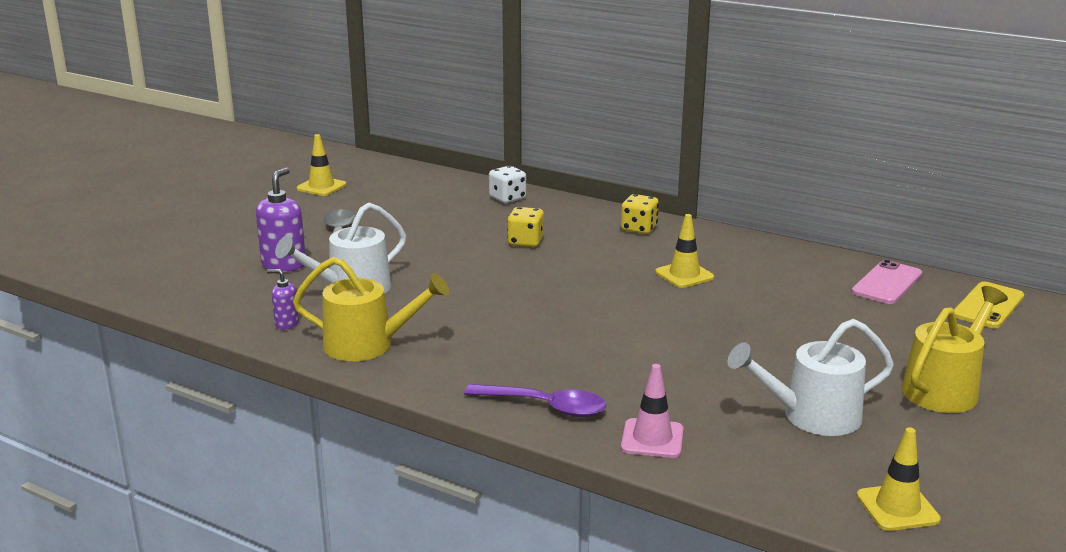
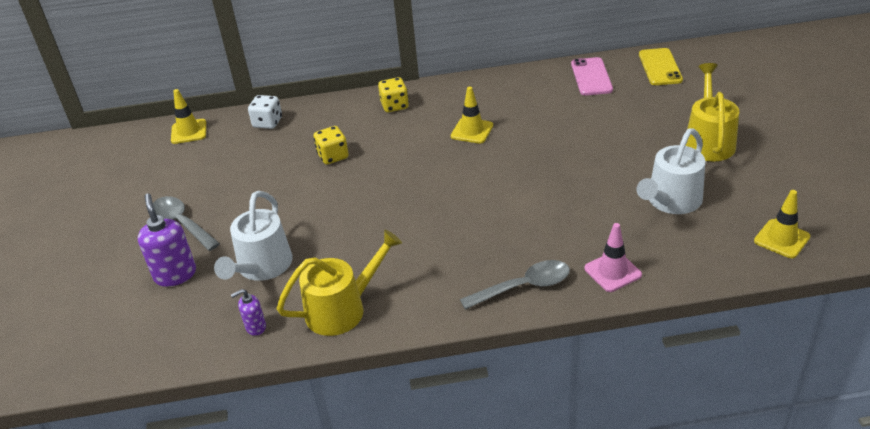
camera: 35 degrees left, 15 degrees up
(321, 187) = (99, 183): yellow traffic cone -> yellow traffic cone (189, 132)
(545, 407) = (524, 287): purple spoon -> grey spoon

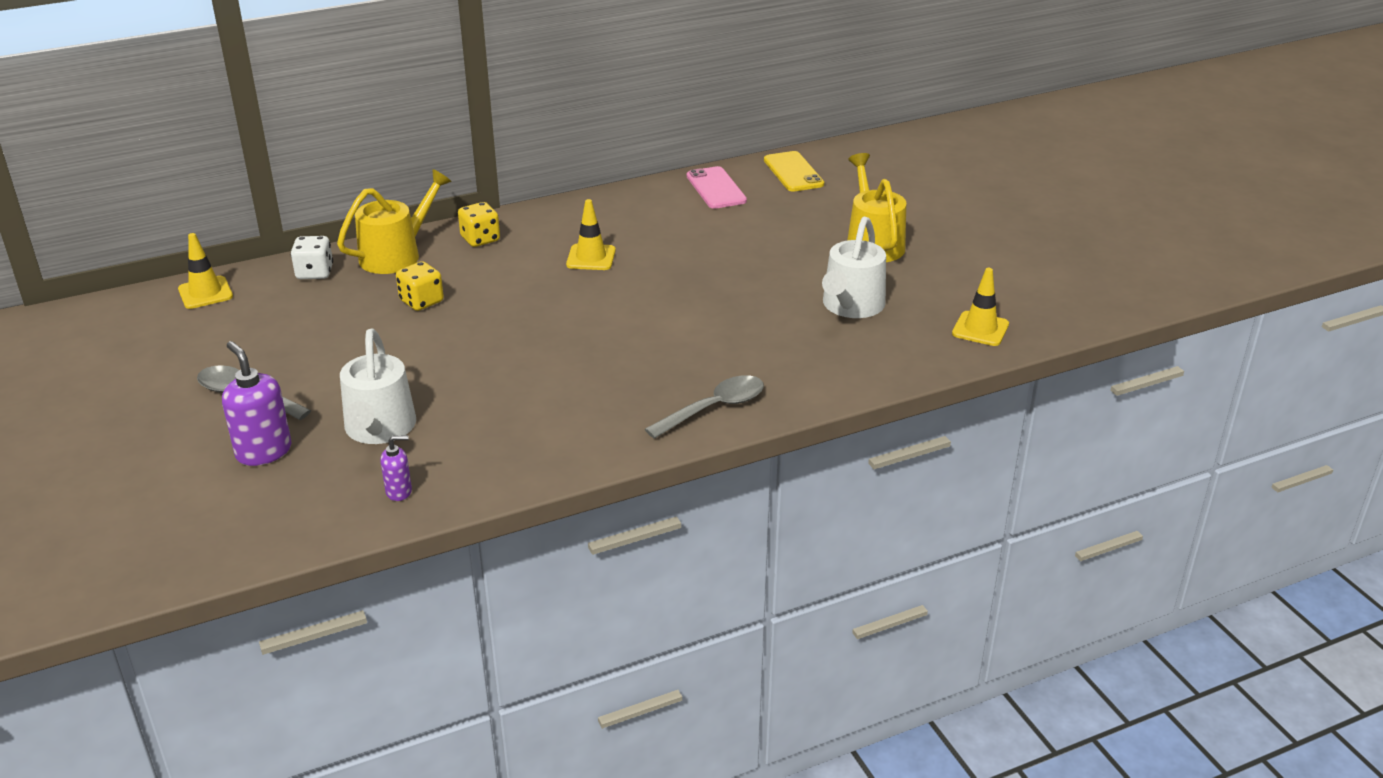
camera: 20 degrees left, 5 degrees down
(255, 327) = (399, 491): purple soap dispenser -> purple soap dispenser turned 150 degrees counterclockwise
(342, 309) = (503, 458): yellow watering can -> yellow watering can (396, 255)
(612, 272) = (809, 381): pink traffic cone -> none

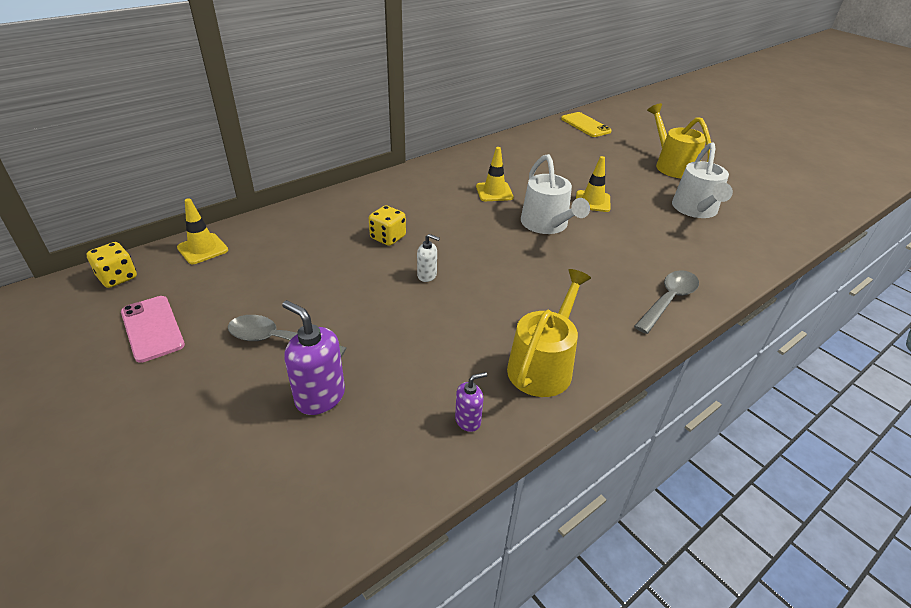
camera: 15 degrees left, 5 degrees up
(315, 273) = (289, 223): white dice -> none
(379, 429) = (414, 357): white watering can -> white watering can (547, 224)
(396, 255) = (348, 203): yellow watering can -> yellow watering can (543, 365)
(442, 349) = (427, 275): none -> white soap dispenser
(480, 239) = (405, 186): yellow dice -> yellow dice (117, 277)
(716, 188) = (544, 138): pink phone -> pink phone (152, 328)
(980, 329) = (791, 217): yellow traffic cone -> yellow traffic cone (592, 201)

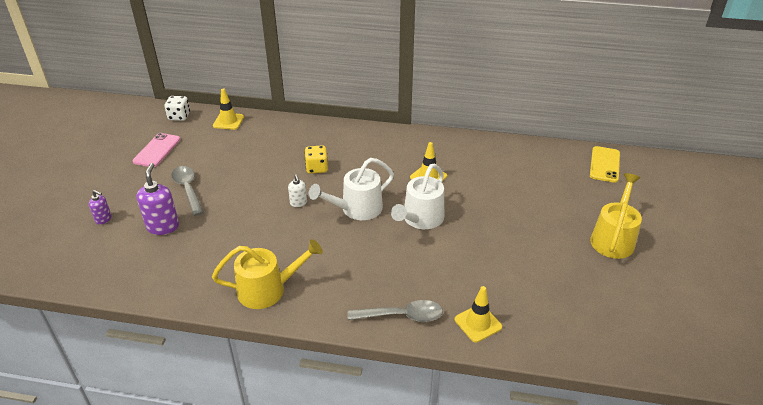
camera: 50 degrees right, 0 degrees up
(117, 277) = (179, 116): yellow dice -> white dice
(468, 420) = (194, 284): purple soap dispenser -> purple soap dispenser (103, 219)
(592, 201) = (484, 224): yellow traffic cone -> yellow traffic cone (478, 323)
(696, 209) = (555, 281): white watering can -> white watering can (357, 209)

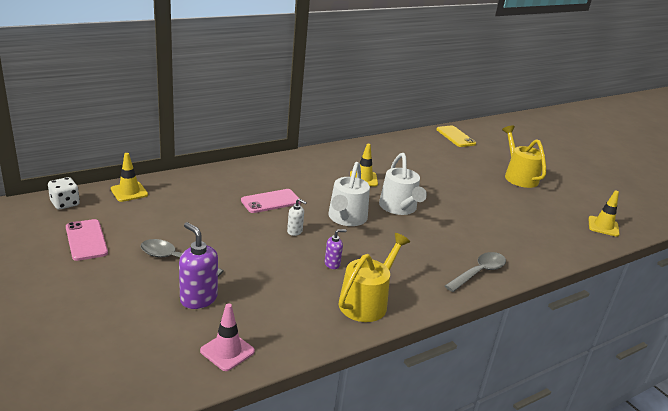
camera: 45 degrees left, 10 degrees down
(103, 219) = (121, 320): purple soap dispenser -> purple soap dispenser (332, 264)
(129, 274) = (227, 351): none -> pink traffic cone
(317, 168) = (271, 201): yellow dice -> pink phone
(478, 323) = (524, 255): yellow traffic cone -> yellow traffic cone (603, 226)

